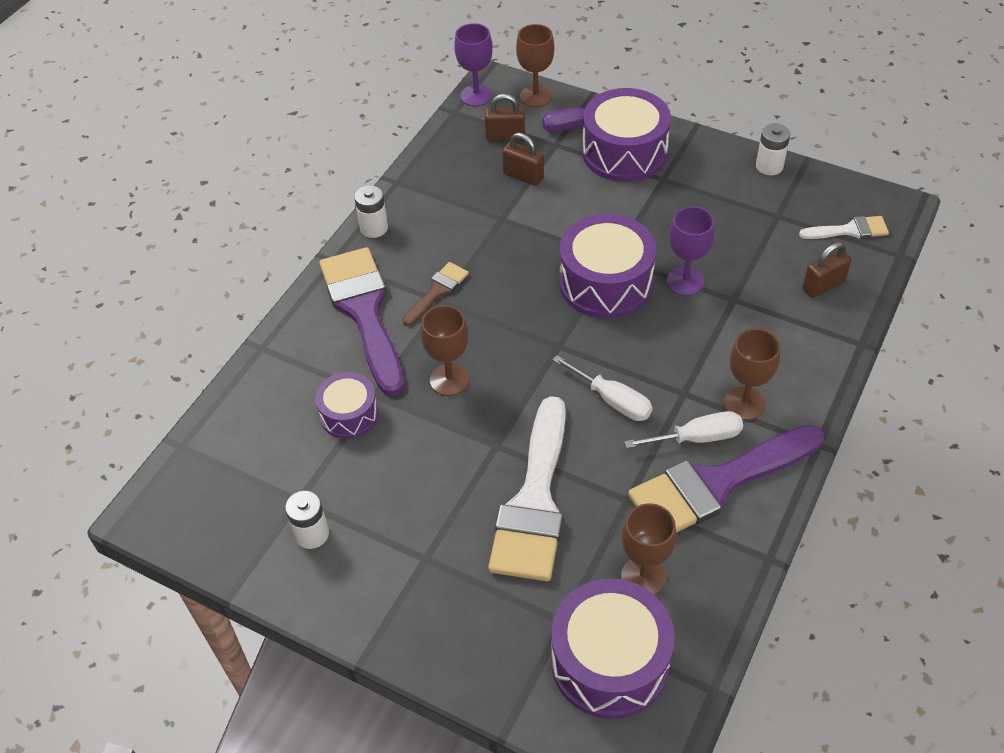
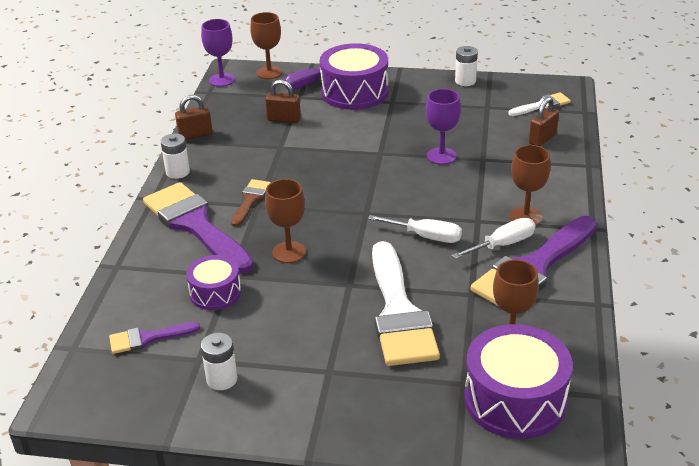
camera: 20 degrees left, 15 degrees down
(258, 456) = (147, 338): none -> purple brush
(505, 136) = (257, 99): brown padlock -> brown padlock (195, 135)
(605, 283) = (382, 169): purple drum -> none

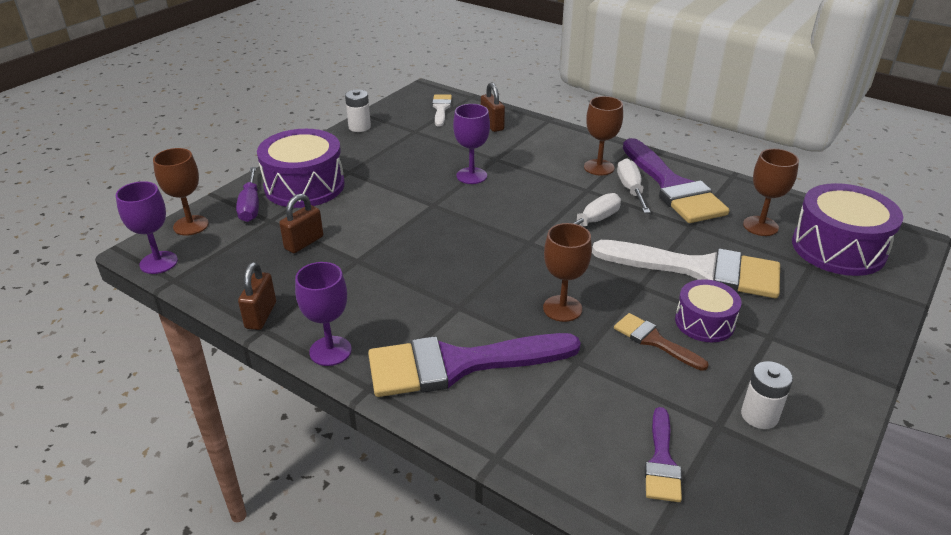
camera: 65 degrees left, 0 degrees up
(177, 172) = (330, 351): white battery -> purple goblet
(215, 293) = (603, 381): purple drum -> purple drum (704, 322)
(250, 200) = (444, 309): brown brush -> brown brush (654, 341)

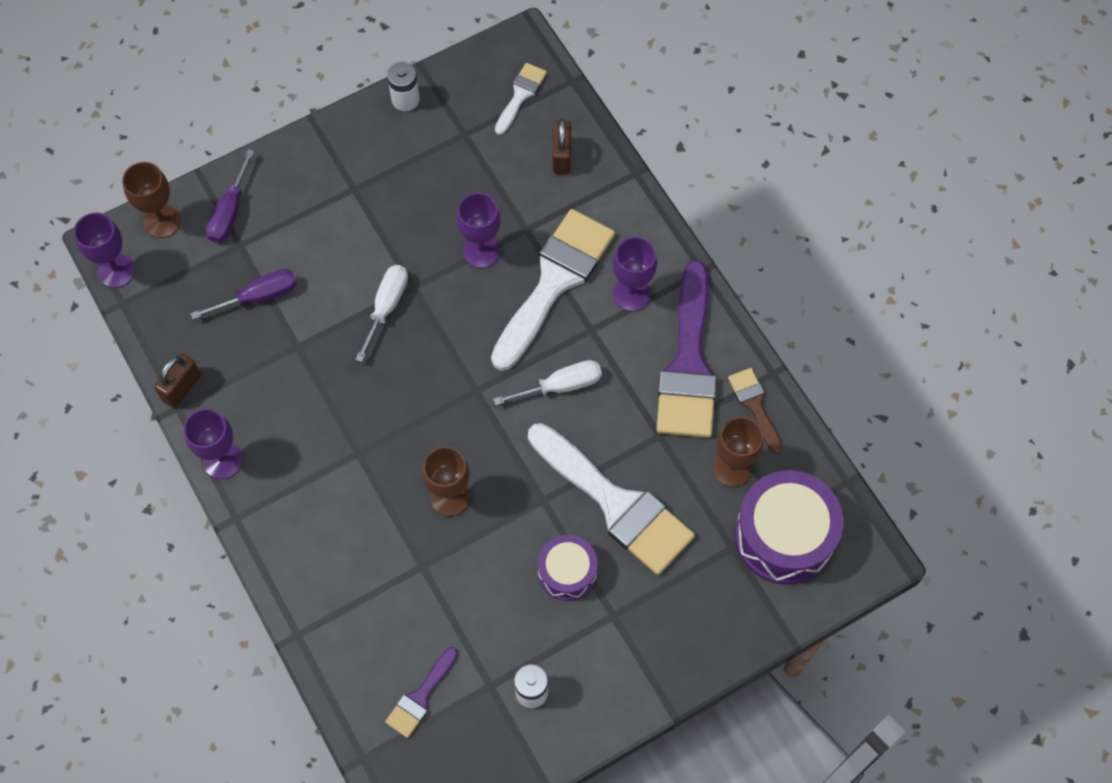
camera: 25 degrees right, 30 degrees up
(304, 186) = (297, 197): purple drum -> none
(304, 243) = (259, 297): brown padlock -> purple screwdriver
(458, 364) = (320, 524): purple brush -> none
(538, 175) = (554, 281): none -> white brush
(599, 167) = (631, 294): brown goblet -> purple goblet
(631, 189) = (639, 349): white screwdriver -> white screwdriver (386, 307)
(654, 341) = (505, 573): brown brush -> brown brush (754, 405)

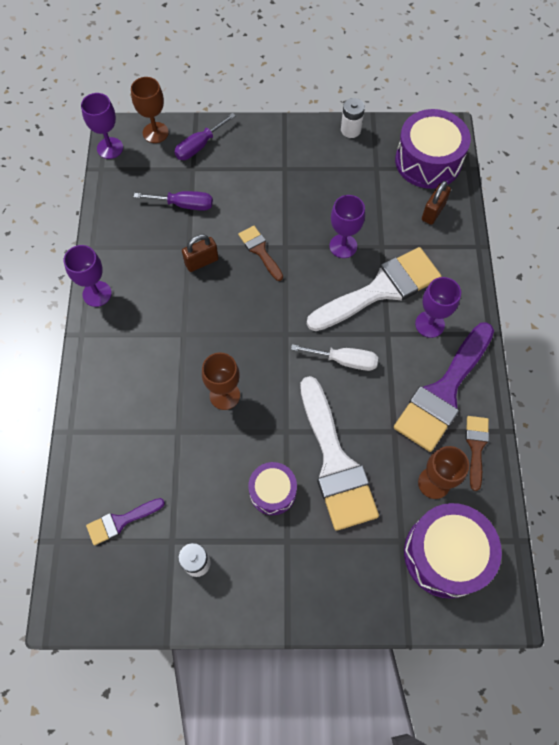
camera: 30 degrees right, 0 degrees up
(182, 388) = (102, 236): brown padlock -> brown padlock (201, 262)
(386, 307) = (260, 250): white screwdriver -> brown brush
(520, 95) = (428, 161): white brush -> purple drum

